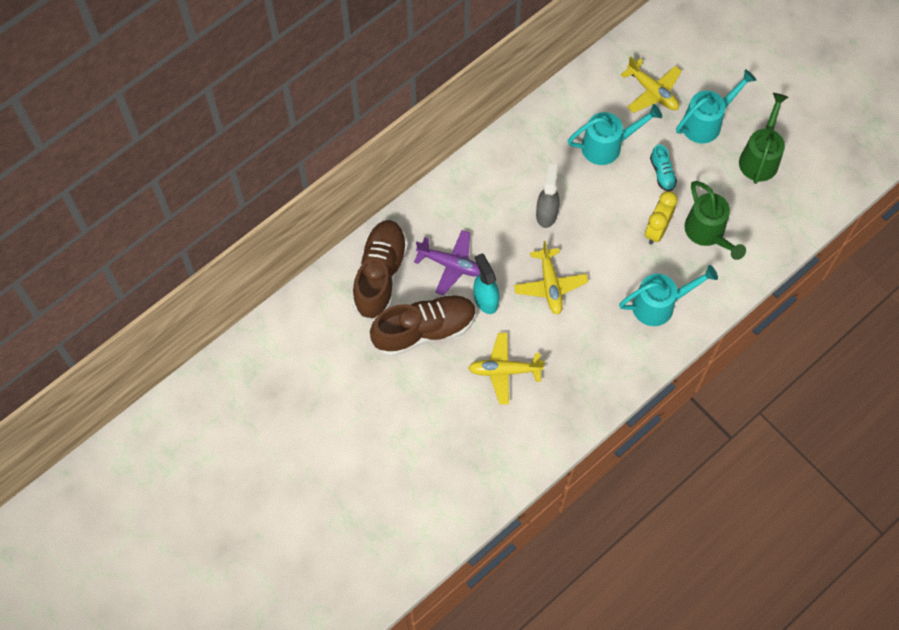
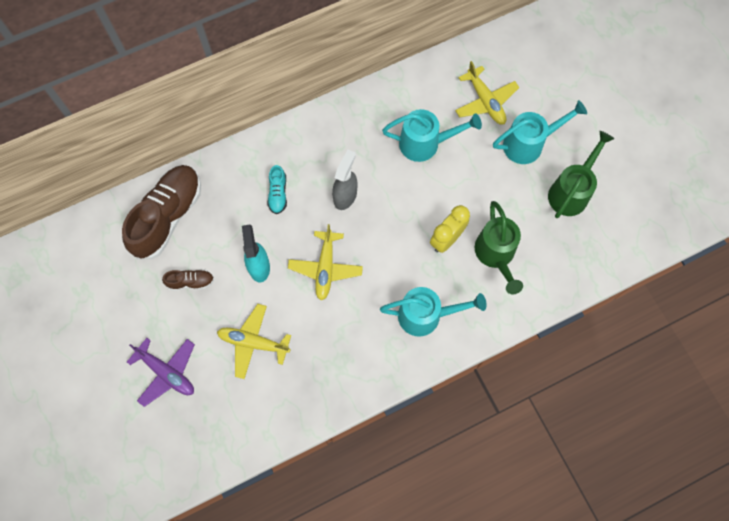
camera: 15 degrees right, 5 degrees up
(424, 330) = (190, 282): brown shoe -> brown shoe, size x0.45
(451, 265) = (238, 223): purple plane -> purple plane (166, 372)
(662, 173) = (470, 183): turquoise shoe -> turquoise shoe (278, 194)

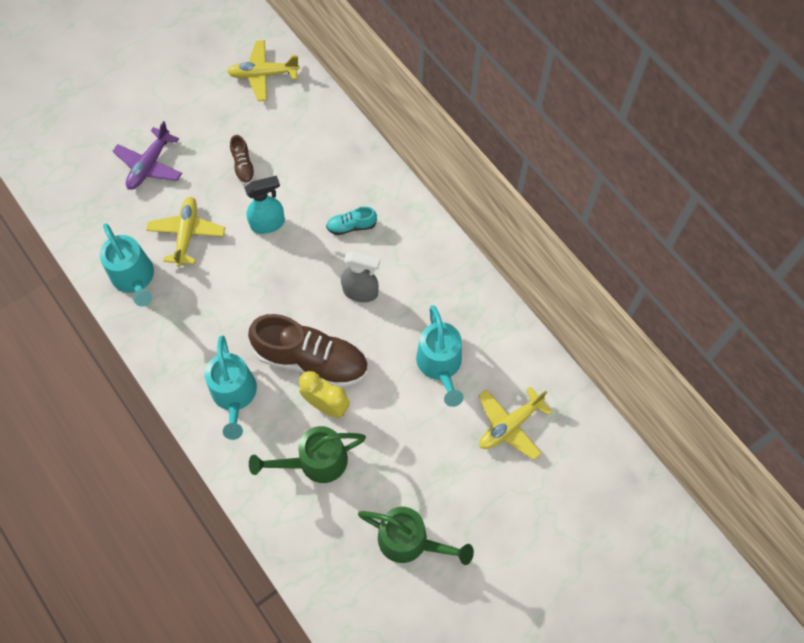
camera: 80 degrees right, 5 degrees down
(168, 216) = (309, 132): brown shoe -> brown shoe (311, 360)
(325, 268) = (275, 286): yellow plane -> yellow plane (263, 75)
(529, 144) = (464, 483): turquoise watering can -> turquoise watering can (135, 279)

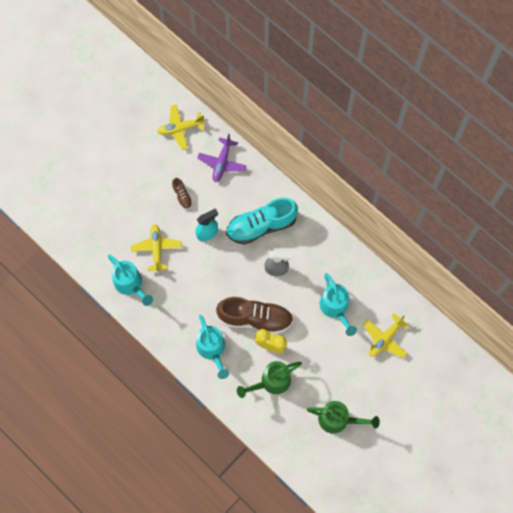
camera: 10 degrees left, 5 degrees up
(149, 165) = (120, 205): purple plane -> purple plane (222, 163)
(351, 226) = (261, 226): turquoise shoe -> turquoise shoe, size x2.23

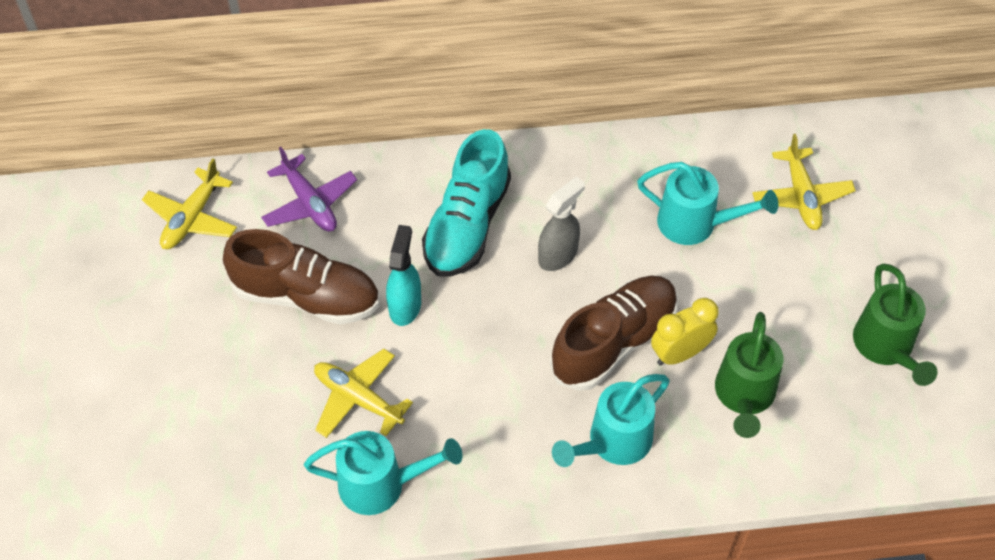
camera: 50 degrees left, 15 degrees down
(182, 196) = (306, 296): brown shoe -> brown shoe, size x2.23
(212, 349) = (613, 443): turquoise watering can -> turquoise watering can turned 120 degrees clockwise
(338, 419) = (886, 348): green watering can -> green watering can turned 120 degrees clockwise

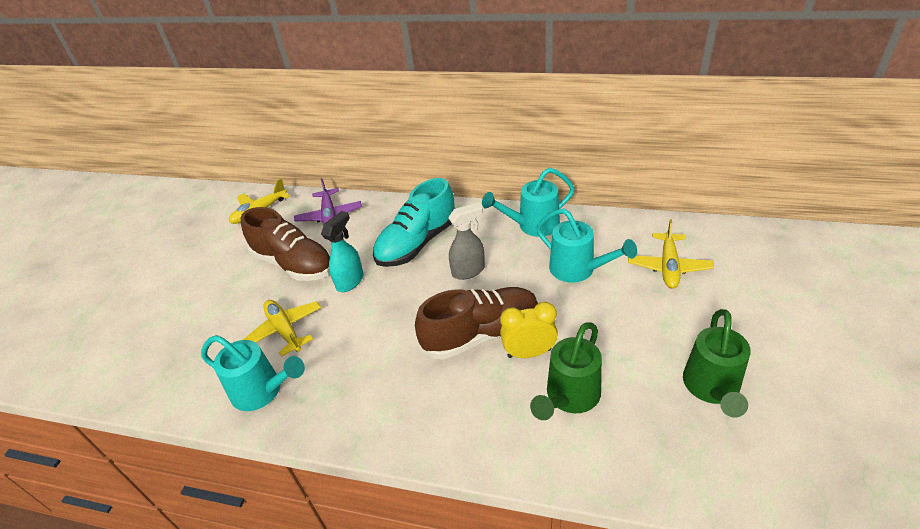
camera: 25 degrees right, 15 degrees down
(613, 443) = (445, 406): turquoise watering can -> turquoise watering can (532, 225)

